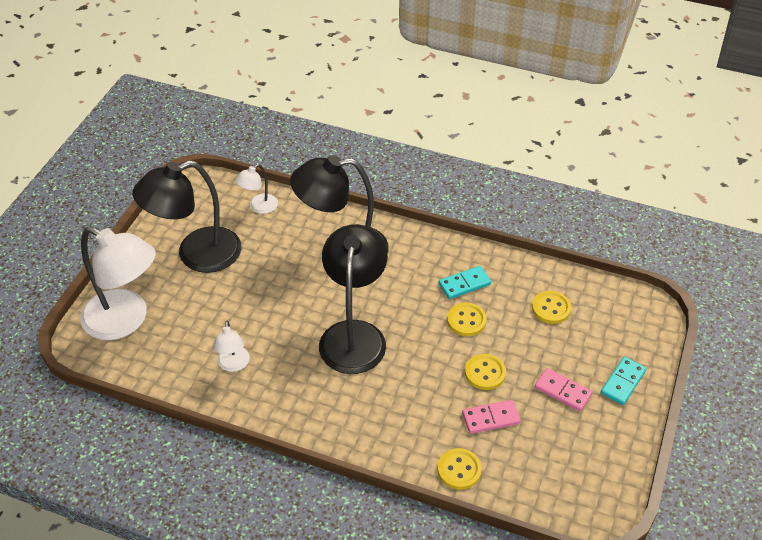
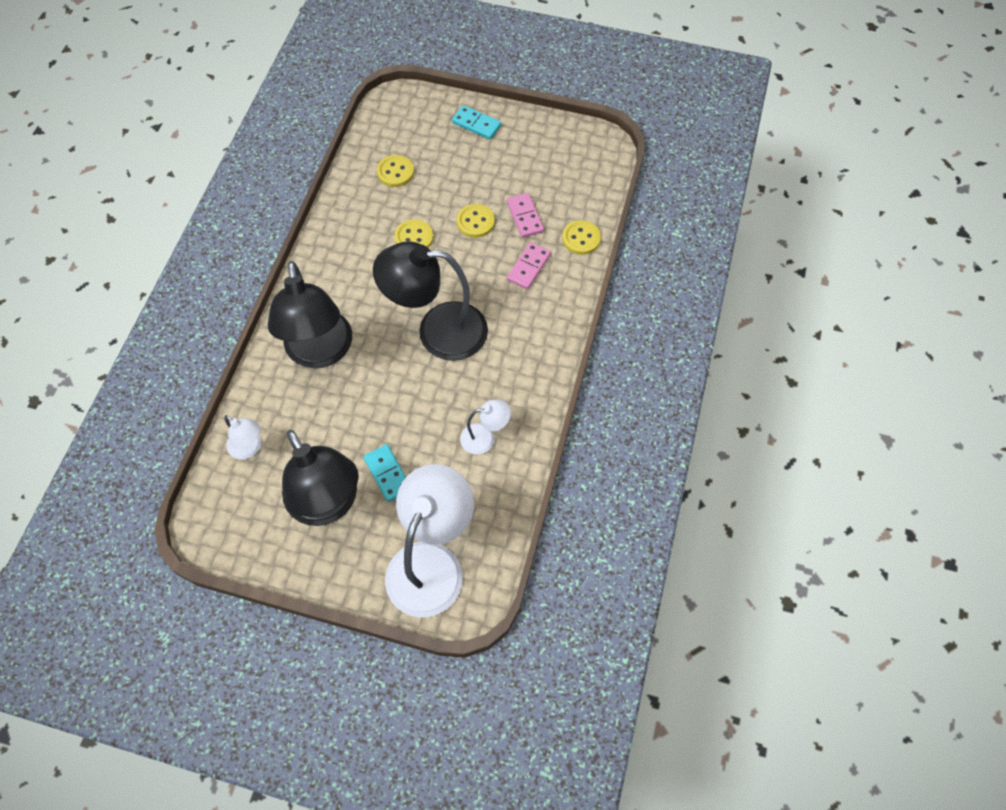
camera: 95 degrees left, 15 degrees up
(464, 284) = (367, 240): turquoise domino -> turquoise domino (388, 474)
(562, 391) = (490, 165): pink domino -> pink domino (528, 267)

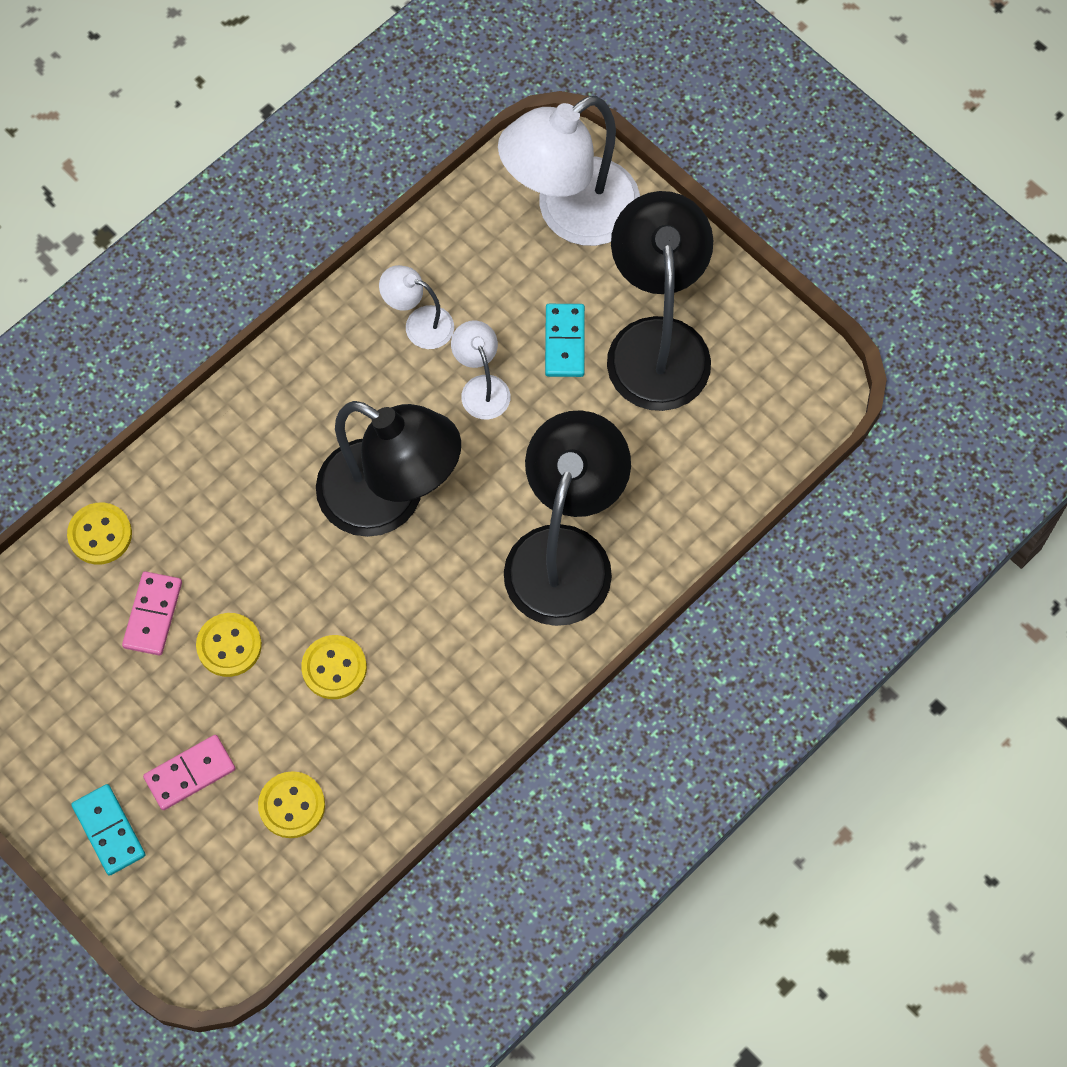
camera: 150 degrees left, 5 degrees up
(249, 448) = (721, 465): white lamp -> white lamp (481, 387)
(528, 267) = (204, 530): pink domino -> pink domino (190, 774)

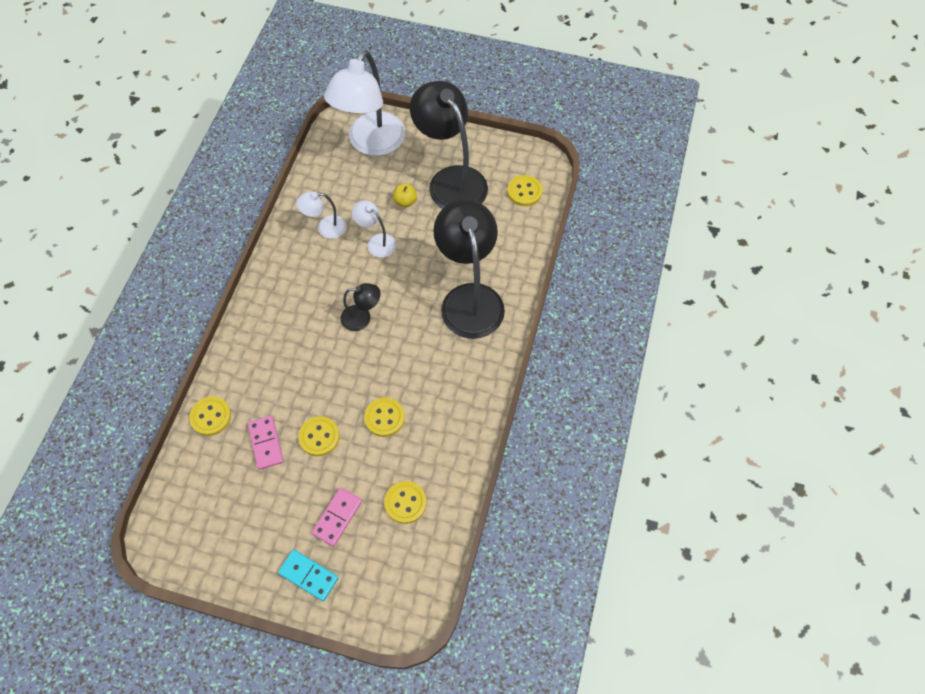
camera: 30 degrees left, 5 degrees down
(390, 499) = (362, 318): black lamp -> black lamp, size x0.47
(564, 342) = (405, 201): turquoise domino -> yellow apple
(760, 422) = (524, 192): none -> yellow button

